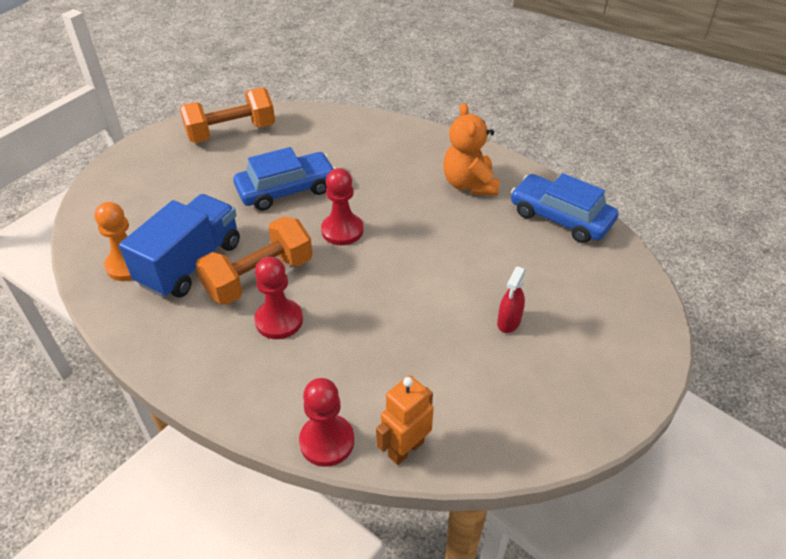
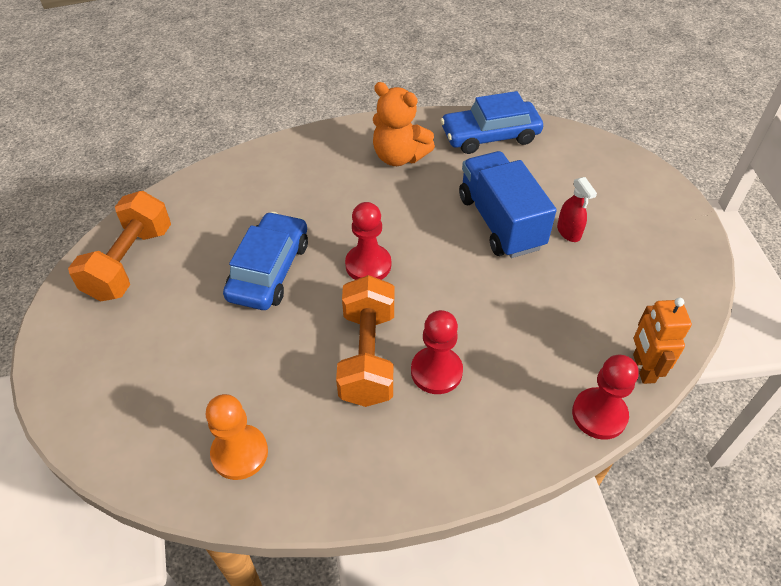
camera: 50 degrees left, 5 degrees up
(190, 263) = (293, 399): blue truck -> blue truck (500, 222)

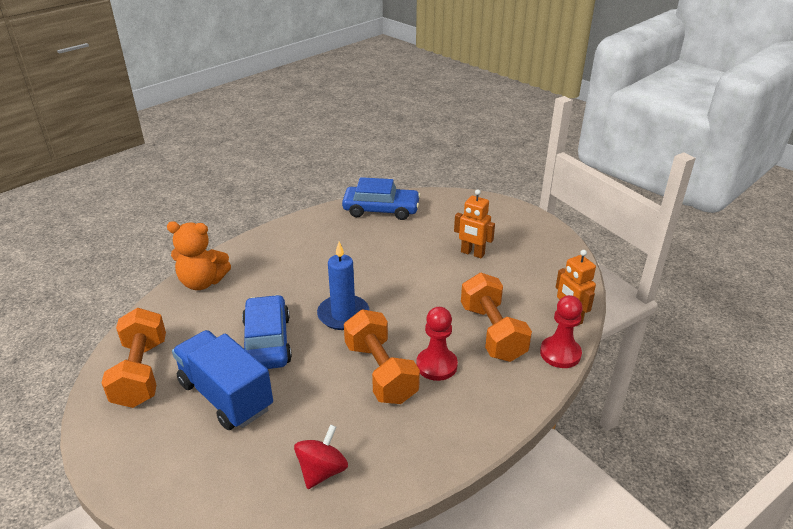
camera: 25 degrees left, 15 degrees down
(239, 453) = (322, 471): orange pawn -> red spinning top
(368, 265) = (343, 315): red pawn -> blue candle
(399, 157) = (322, 240): orange teddy bear -> orange teddy bear (202, 282)
(490, 135) = (381, 210): blue car -> blue car turned 135 degrees counterclockwise
(500, 222) = (422, 260): blue truck -> blue truck (226, 396)
(529, 352) = (492, 332): none -> orange dumbbell
(569, 232) = (472, 253): red spray bottle -> orange robot

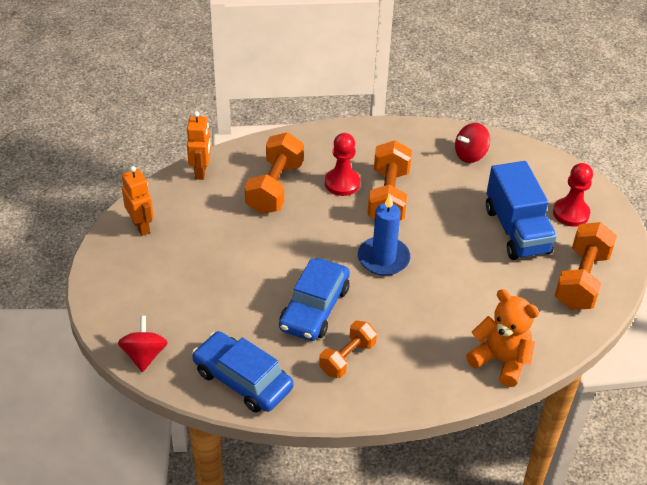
camera: 150 degrees left, 10 degrees up
(267, 342) = (464, 262): blue car -> blue car (314, 308)
(322, 243) = (347, 358): none -> orange dumbbell
(453, 199) = (144, 355): none -> red spinning top
(472, 253) = (208, 268): orange robot -> orange robot (141, 226)
(560, 353) = (243, 151): red pawn -> red pawn (571, 213)

